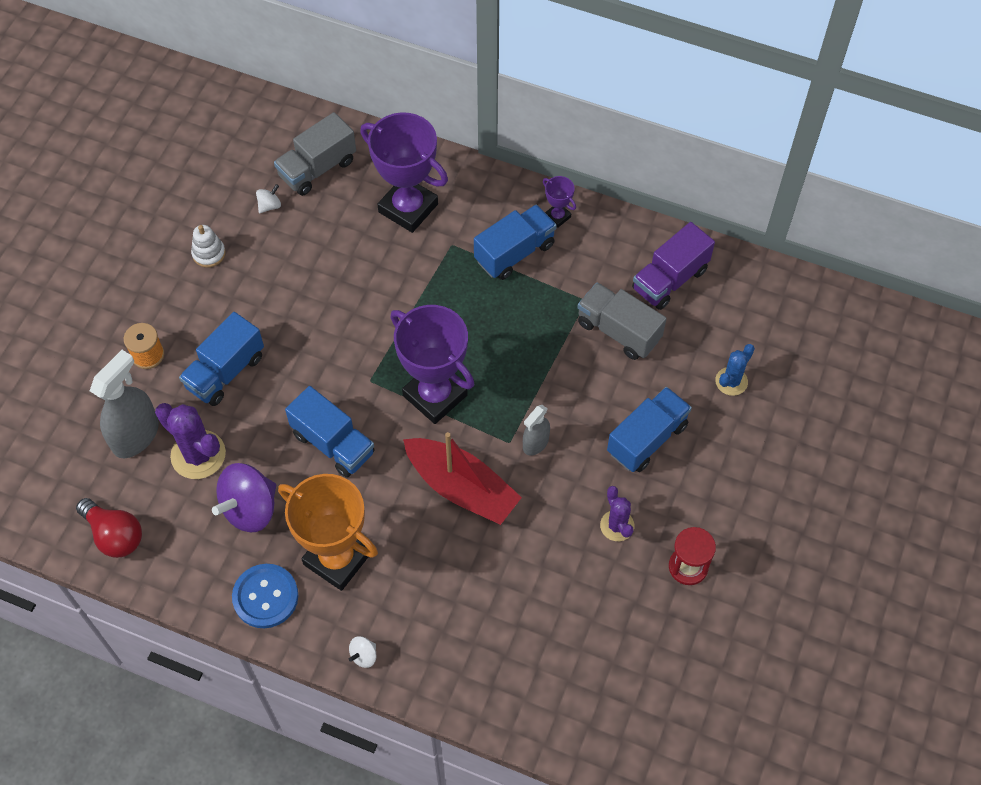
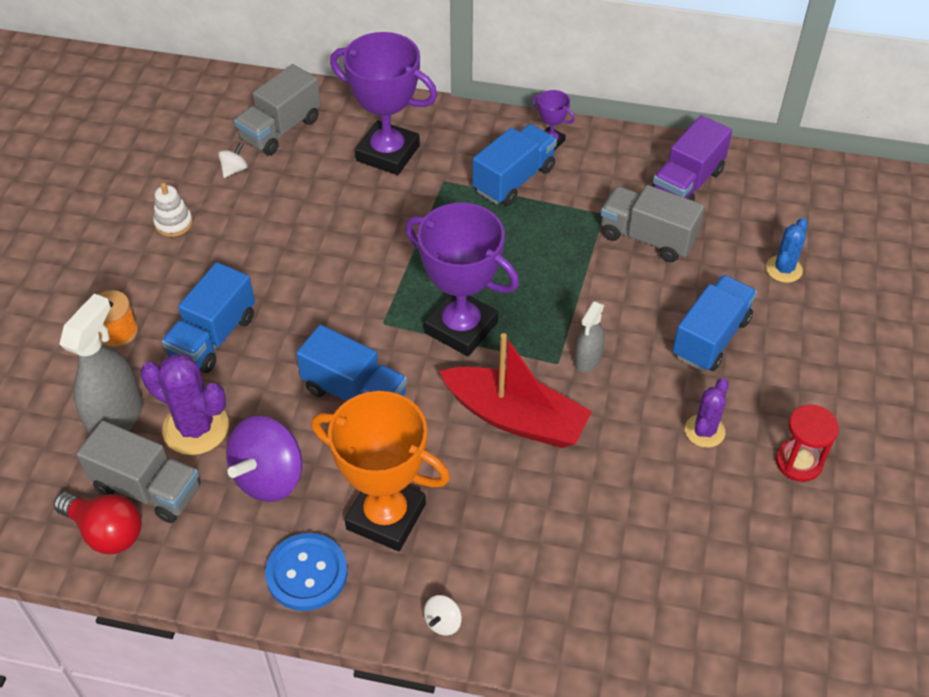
camera: 10 degrees left, 10 degrees down
(152, 503) = (147, 488): none -> grey truck
(617, 525) = (704, 431): purple cactus -> purple cactus turned 60 degrees clockwise

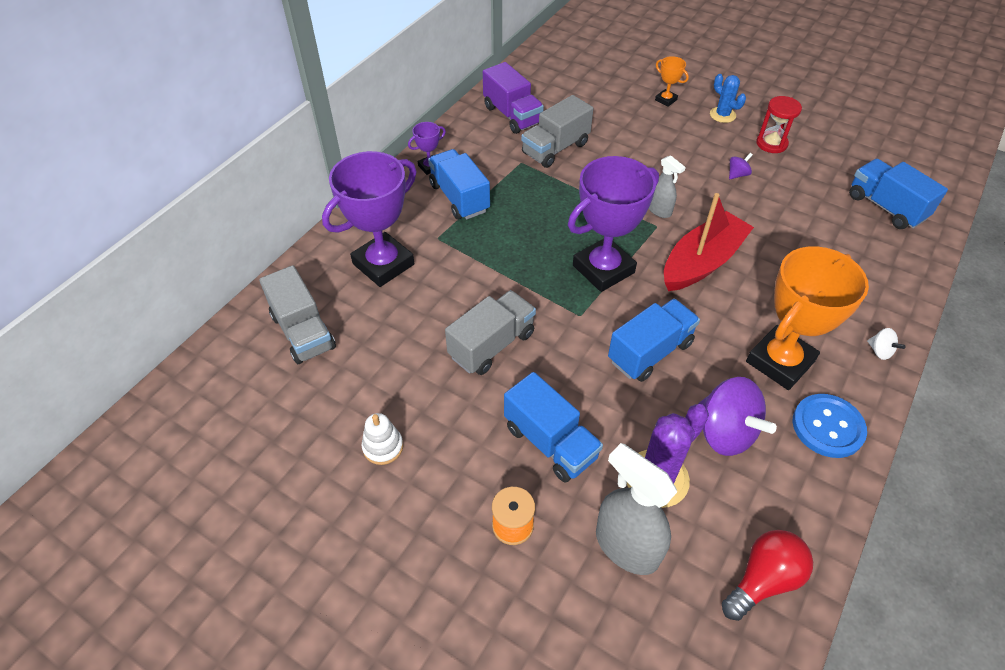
camera: 70 degrees left, 0 degrees up
(147, 488) = (718, 533): grey truck -> grey truck (492, 345)
(234, 170) = (336, 380): white spinning top -> none
(704, 431) = (737, 174): purple cactus -> purple spinning top
(710, 338) = (659, 148): blue truck -> blue truck (885, 207)
(783, 269) = (612, 99): blue cactus -> blue cactus (722, 115)
(822, 326) = (666, 100): none -> orange trophy

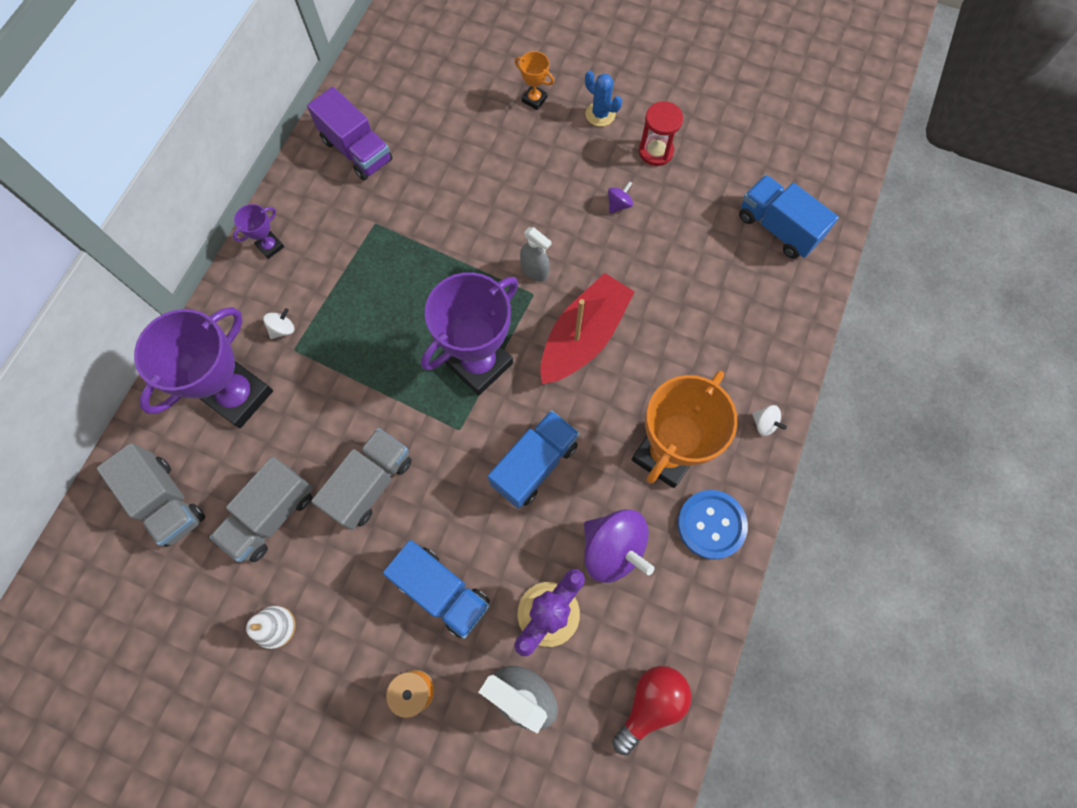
camera: 10 degrees left, 20 degrees up
(430, 223) = (283, 329): none -> white spinning top
(459, 198) = (310, 287): blue truck -> none
(555, 149) = (412, 196): grey truck -> grey truck (272, 515)

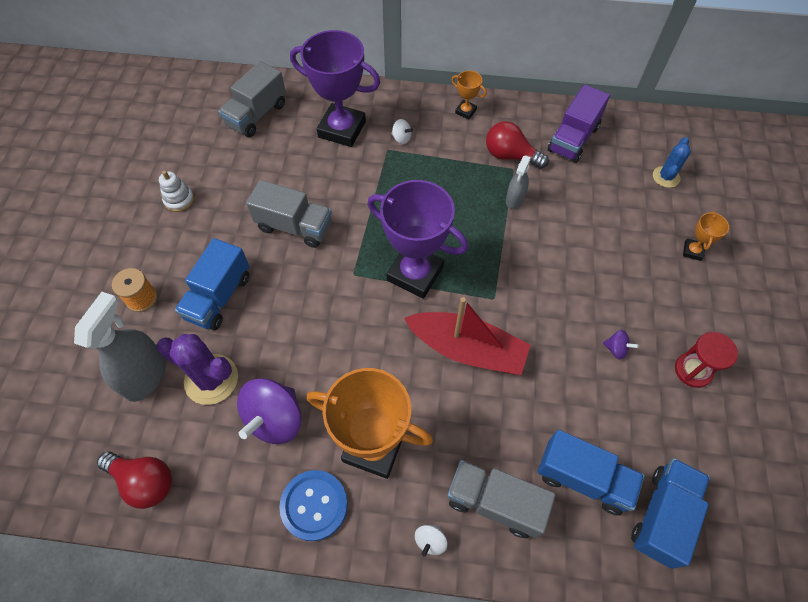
camera: 75 degrees right, 10 degrees down
(270, 246) = (465, 111): purple trophy -> orange trophy
(272, 515) = (258, 174): grey truck -> grey truck (494, 502)
(356, 220) = (510, 156): none -> red light bulb
(534, 464) = (337, 338): blue truck -> blue truck (583, 478)
(535, 270) = (517, 294): grey spray bottle -> grey spray bottle (514, 199)
(600, 114) = (708, 310): blue cactus -> blue cactus (666, 177)

